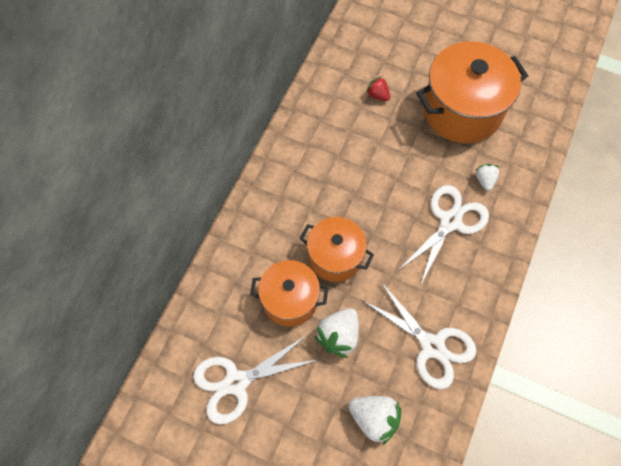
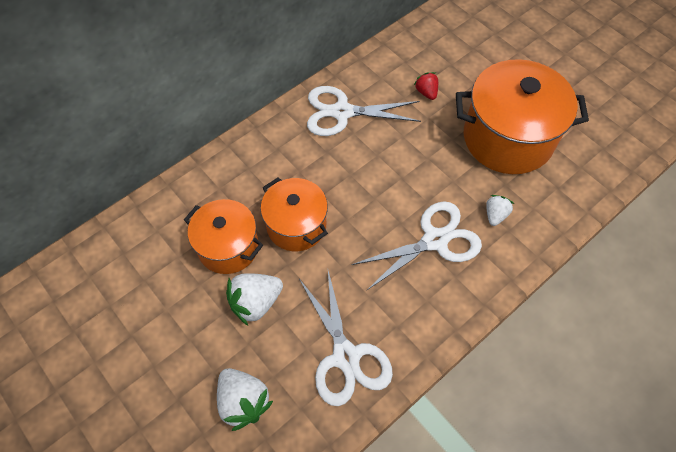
camera: 25 degrees right, 5 degrees down
(236, 382) = (132, 302): white scissors -> white scissors (342, 112)

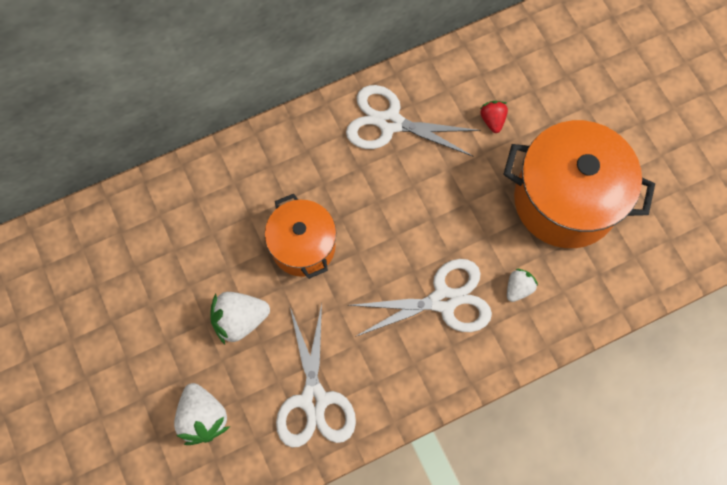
camera: 15 degrees right, 10 degrees up
(228, 247) = (227, 252): orange pot -> none

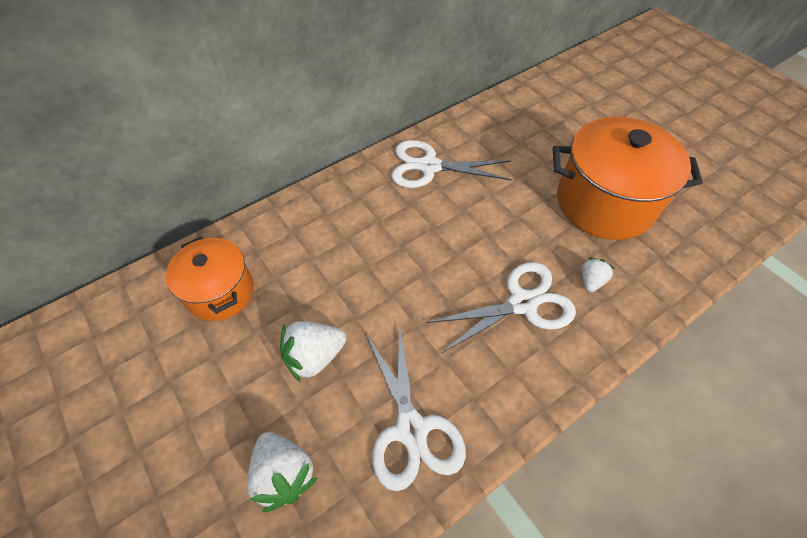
camera: 10 degrees left, 15 degrees down
(303, 246) = (369, 276): orange pot -> orange pot (220, 292)
(492, 120) = (518, 153): red strawberry -> none

